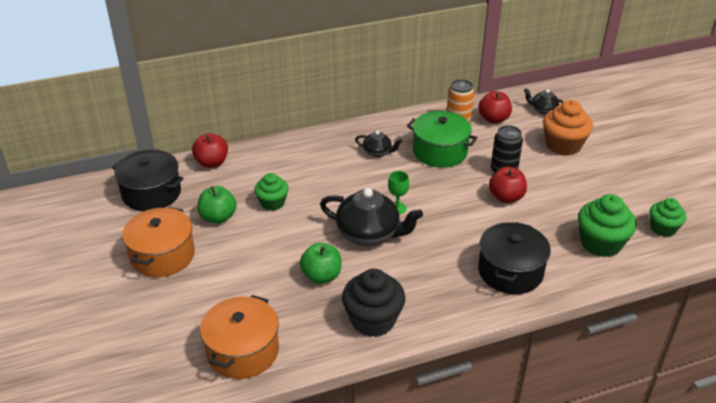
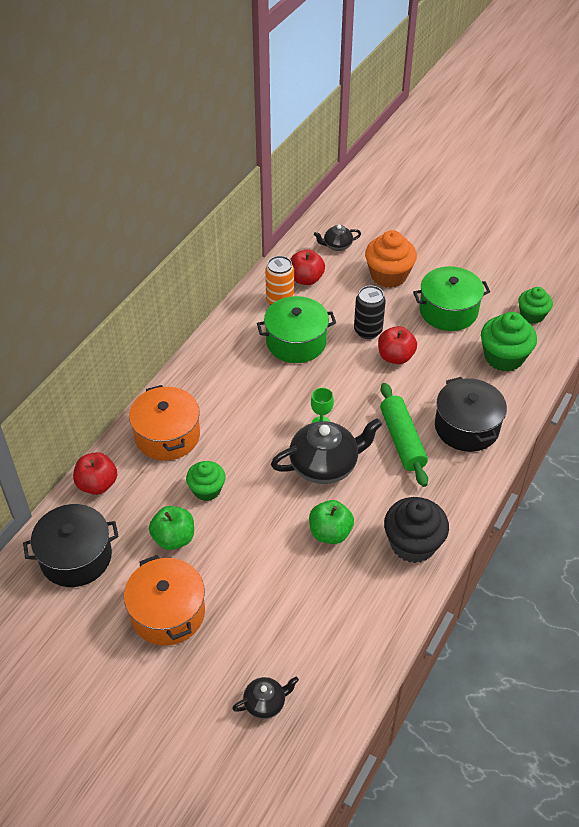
camera: 40 degrees left, 10 degrees up
(243, 351) = (344, 648): orange pot -> orange pot (167, 435)
(378, 152) = (243, 375): black teapot -> black teapot (265, 703)
(446, 251) = (402, 440): none -> green rolling pin
(587, 190) = (448, 311): none -> green pot

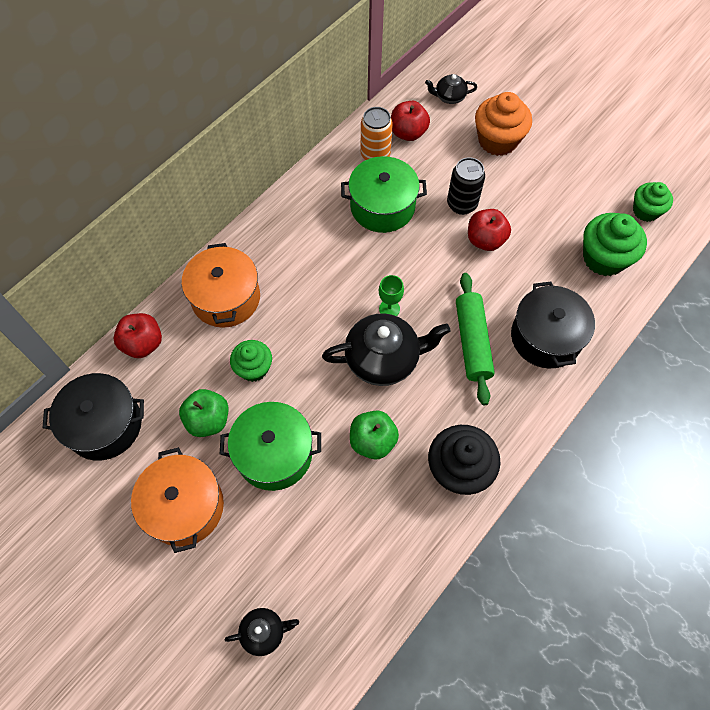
camera: 10 degrees right, 15 degrees up
(448, 311) = (554, 192): green pot -> green pot (274, 453)

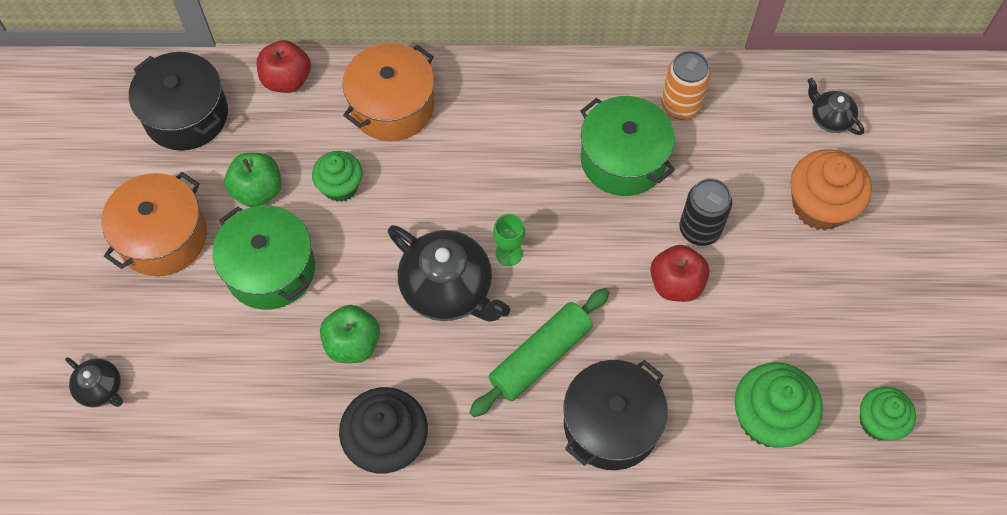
camera: 50 degrees right, 0 degrees up
(408, 133) = (740, 115): red apple -> none

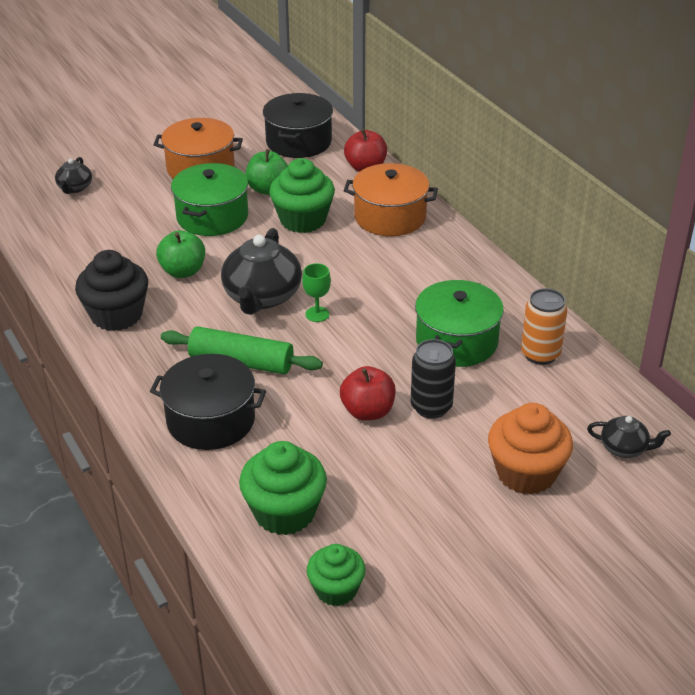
camera: 60 degrees right, 25 degrees down
(340, 186) = (303, 220): green cupcake -> green cupcake, size x1.57
(830, 118) = (624, 448): black teapot -> black teapot turned 90 degrees clockwise

